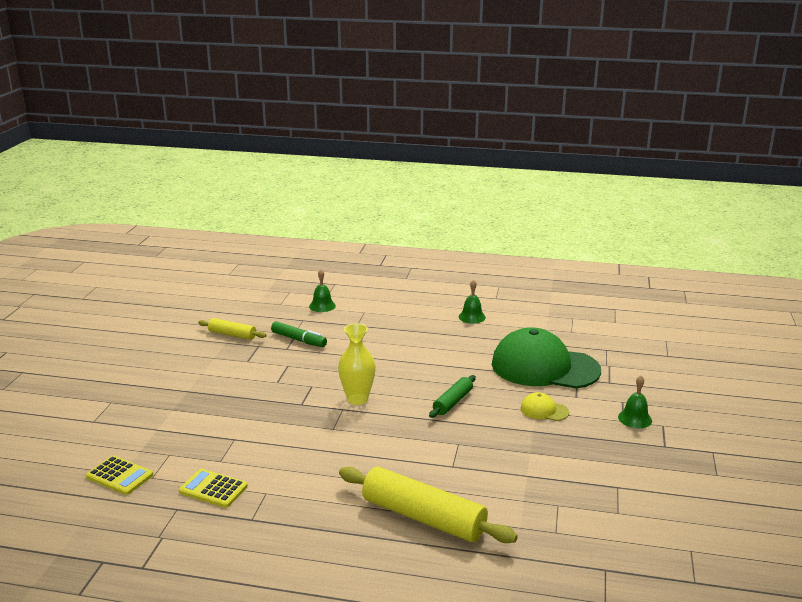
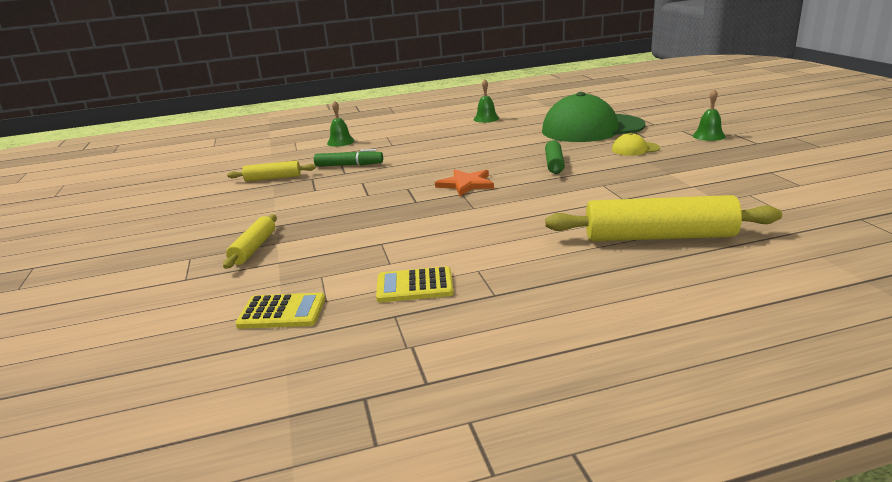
camera: 25 degrees left, 0 degrees up
(154, 409) = (254, 248): none -> yellow rolling pin
(357, 399) = (466, 184): yellow vase -> orange star

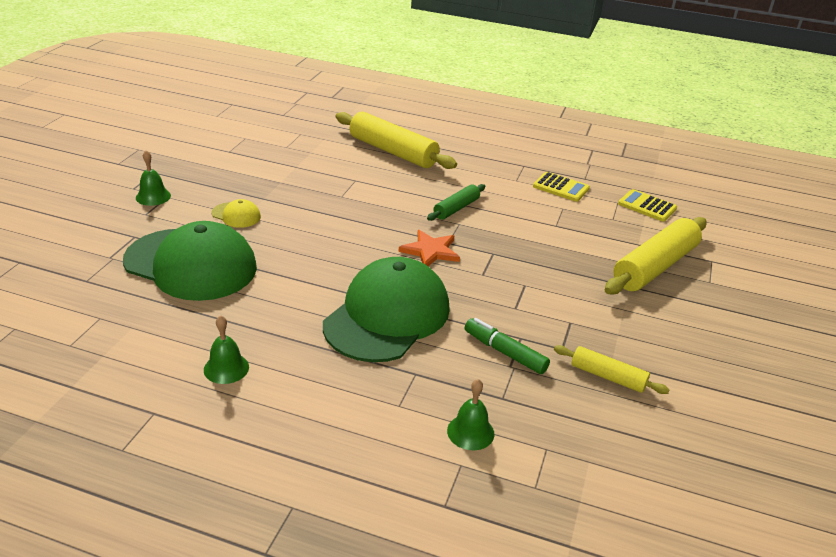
camera: 150 degrees left, 10 degrees up
(254, 248) = (654, 267): yellow rolling pin -> yellow rolling pin, size x1.87
(440, 152) = (387, 316): none -> green cap
(554, 164) = (327, 235): green rolling pin -> green rolling pin (456, 208)

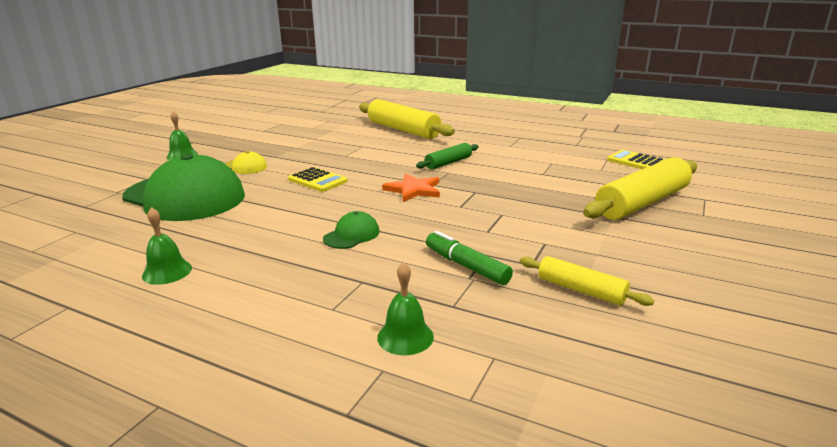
camera: 10 degrees right, 10 degrees down
(387, 316) = (352, 235): green cap -> green cap, size x0.41
(561, 187) = (552, 150): yellow calculator -> yellow calculator (317, 180)

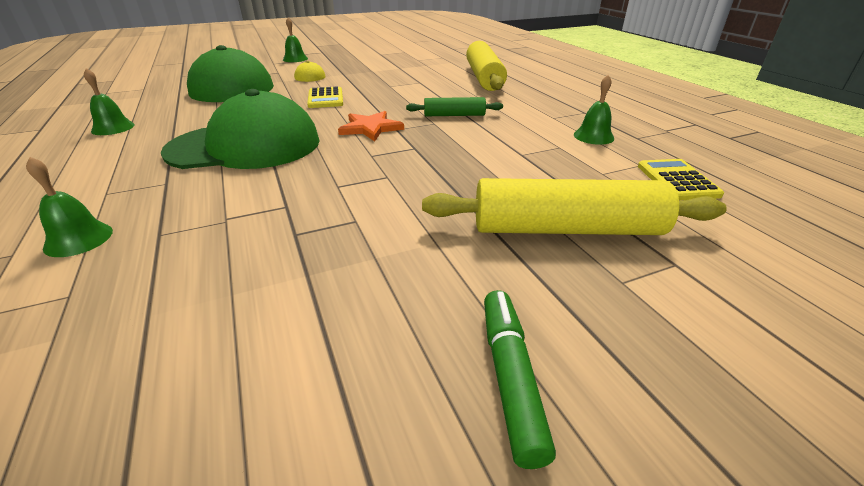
camera: 40 degrees right, 10 degrees up
(352, 235) = (245, 146): green cap -> green cap, size x2.43
(466, 266) = (248, 207): green marker -> green marker (510, 378)
(555, 151) = (593, 136): none -> green bell
(581, 290) = (268, 283): yellow rolling pin -> none

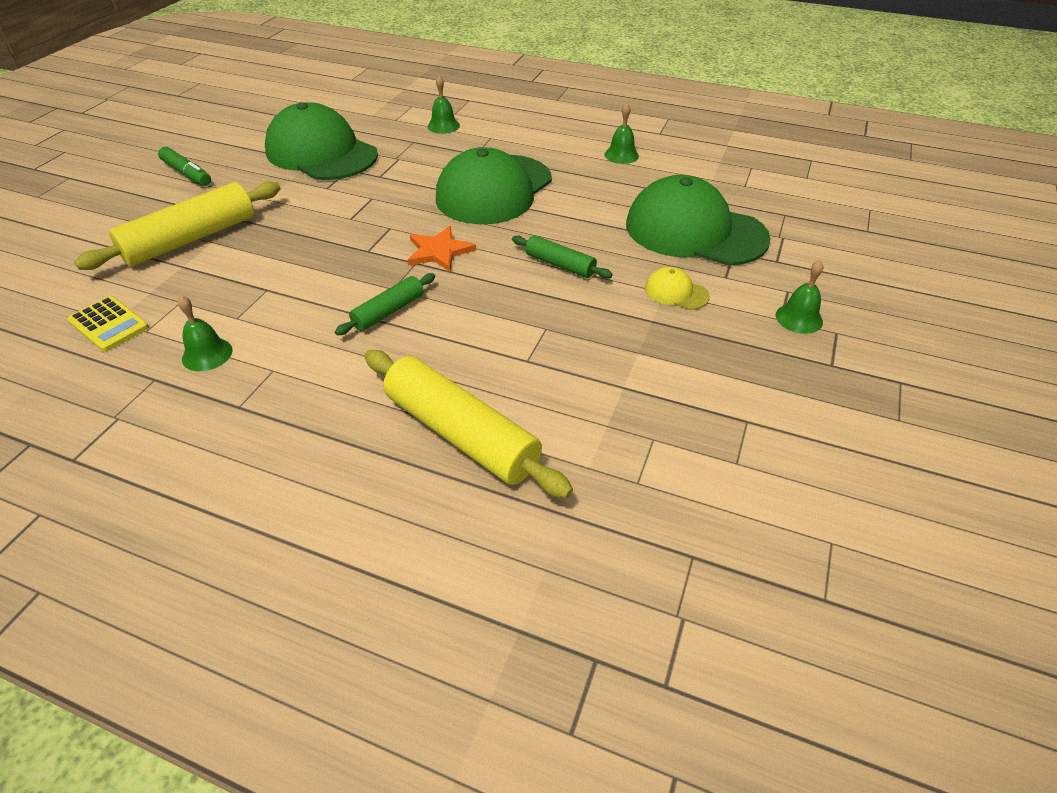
camera: 135 degrees right, 10 degrees up
(270, 285) = (321, 153): none -> green cap
(326, 98) = (560, 265): yellow calculator -> green rolling pin

